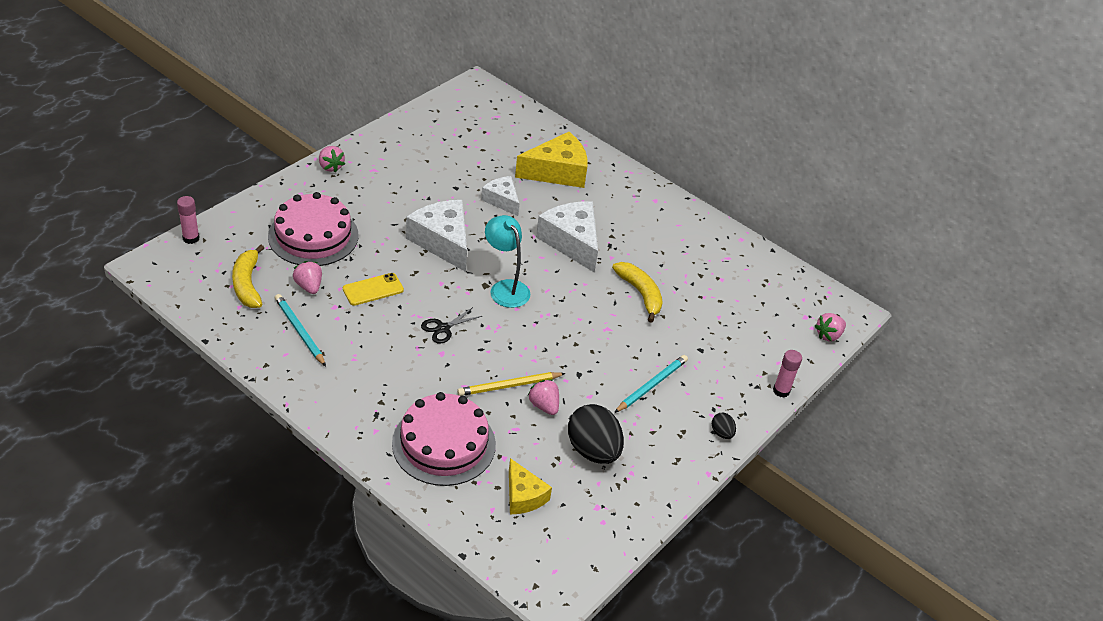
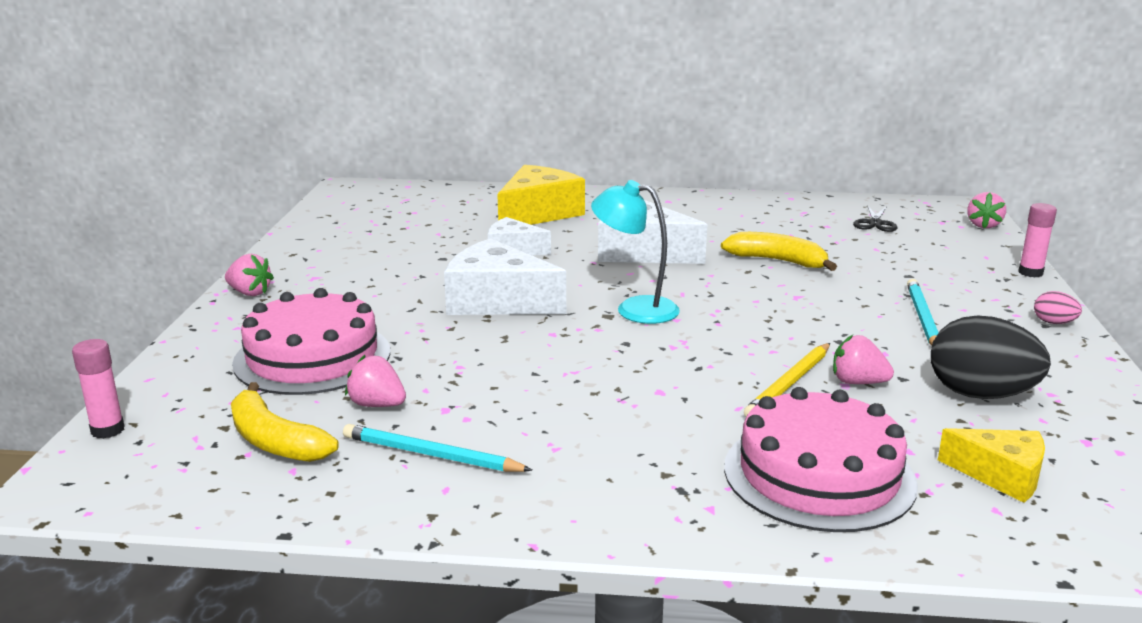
camera: 30 degrees left, 20 degrees down
(373, 289) = (474, 372): yellow phone -> none
(443, 328) = (623, 369): black scissors -> black scissors (875, 223)
(721, 433) = (1053, 323): black egg -> pink egg

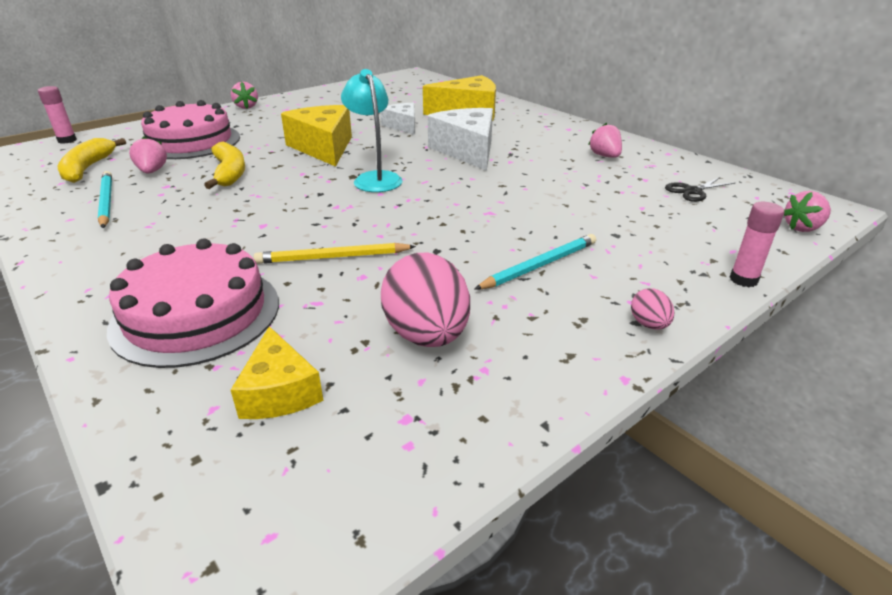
camera: 45 degrees right, 10 degrees up
(497, 301) = (323, 147): white cheese -> yellow cheese
(778, 261) = (539, 187): yellow banana -> yellow banana (229, 173)
(857, 382) = (372, 279): pink strawberry -> pink strawberry (605, 156)
(980, 395) = (427, 335): black egg -> pink egg

